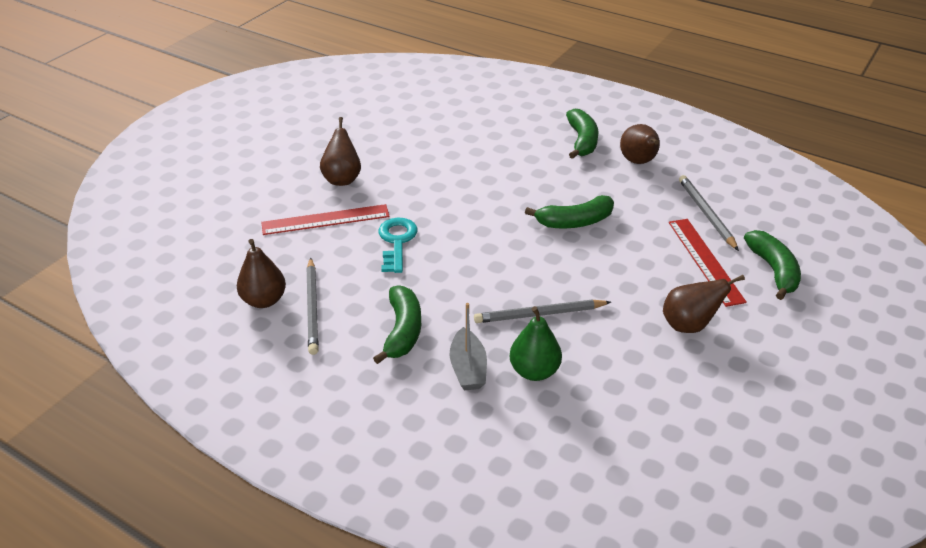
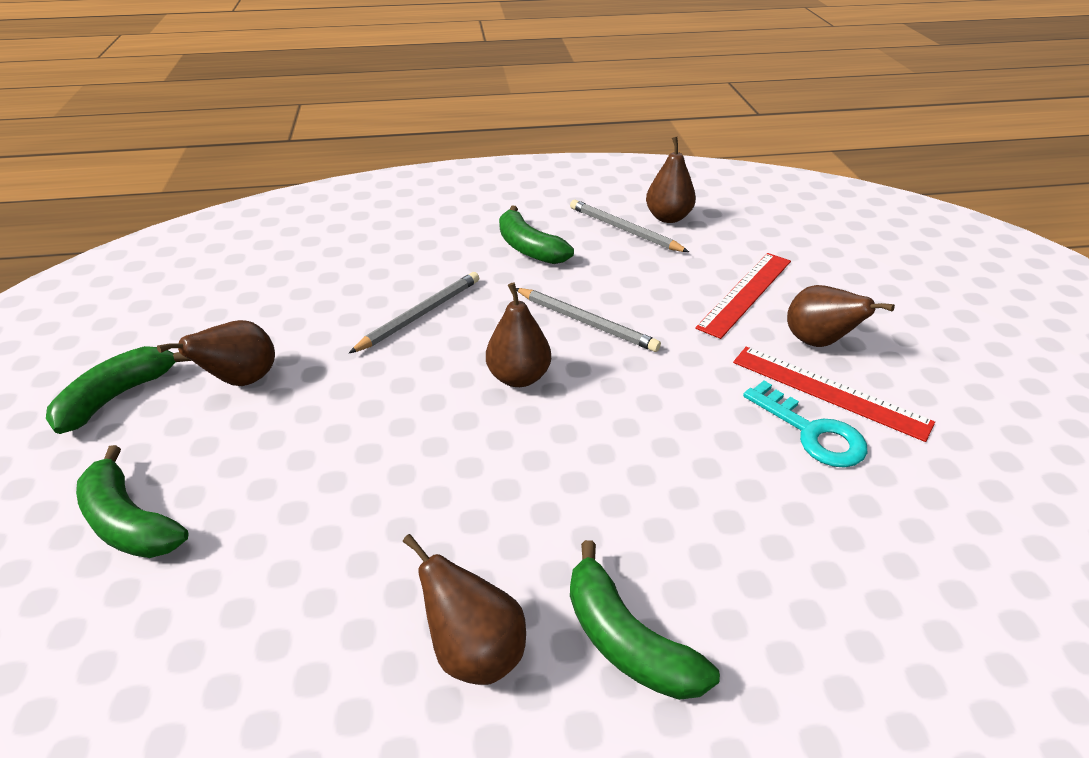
camera: 140 degrees right, 0 degrees up
(397, 241) = (646, 309): turquoise key -> turquoise key (812, 432)
(468, 368) = (443, 250): grey boat -> none
(520, 242) = (519, 377): none -> brown pear
(534, 371) = (383, 272): green pear -> none
(575, 222) = (479, 443): green banana -> green banana (117, 396)
(705, 260) = (250, 481): red ruler -> red ruler (829, 391)
(706, 214) = (278, 581): grey pencil -> grey pencil (586, 322)

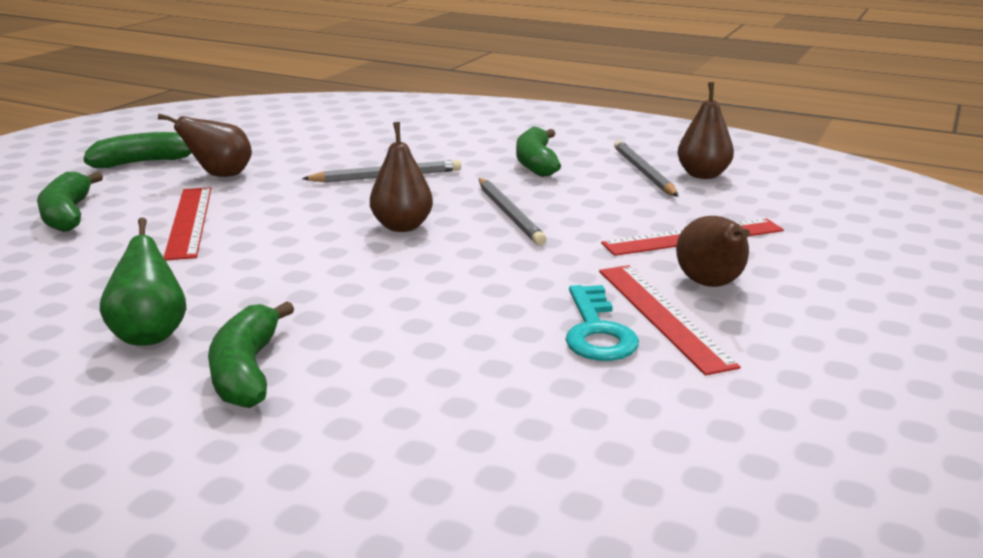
camera: 35 degrees right, 15 degrees down
(298, 465) = (190, 221): none -> red ruler
(475, 650) = (151, 334): brown pear -> green pear

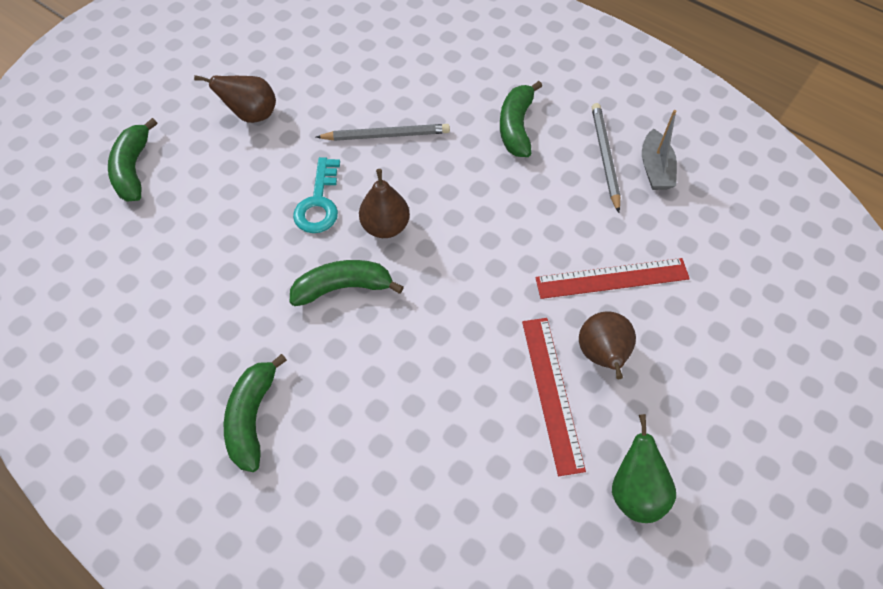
camera: 10 degrees right, 35 degrees up
(143, 163) = (191, 82): green banana -> green banana (343, 287)
(151, 334) = (191, 360): green pear -> green pear (635, 490)
(190, 221) = (224, 194): red ruler -> none
(509, 214) = (474, 217): grey pencil -> none
(597, 331) = (498, 407): turquoise key -> turquoise key (319, 203)
(703, 175) = (655, 169): brown pear -> grey boat

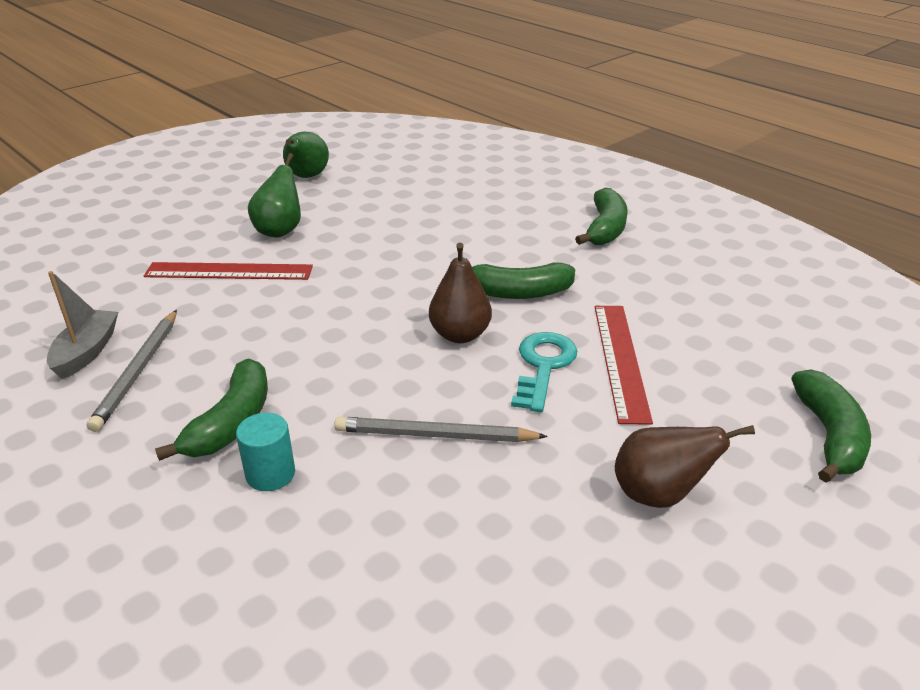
camera: 170 degrees left, 25 degrees down
(475, 98) = (270, 474): none -> turquoise cylinder
(552, 393) = (338, 217): red ruler -> red ruler (620, 360)
(602, 355) = (280, 230): brown pear -> green pear

